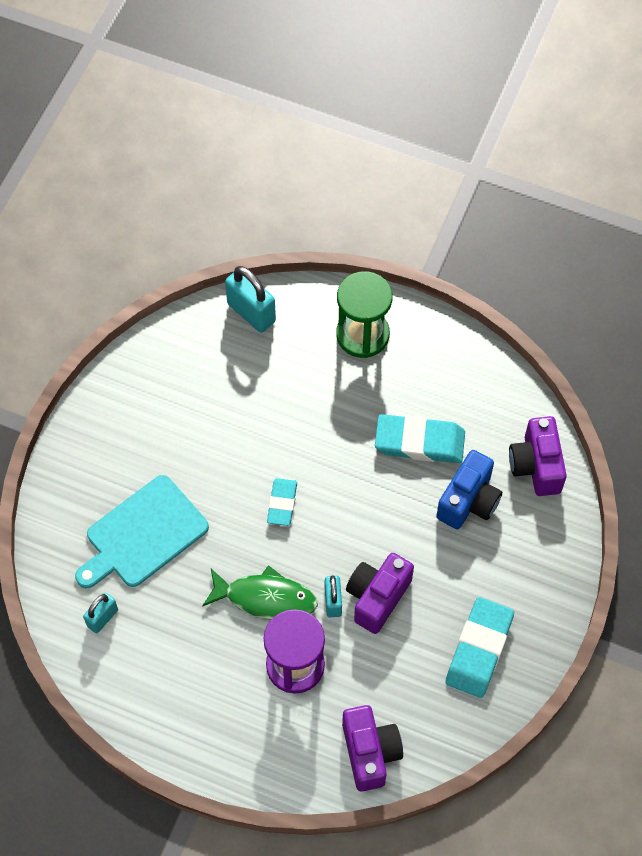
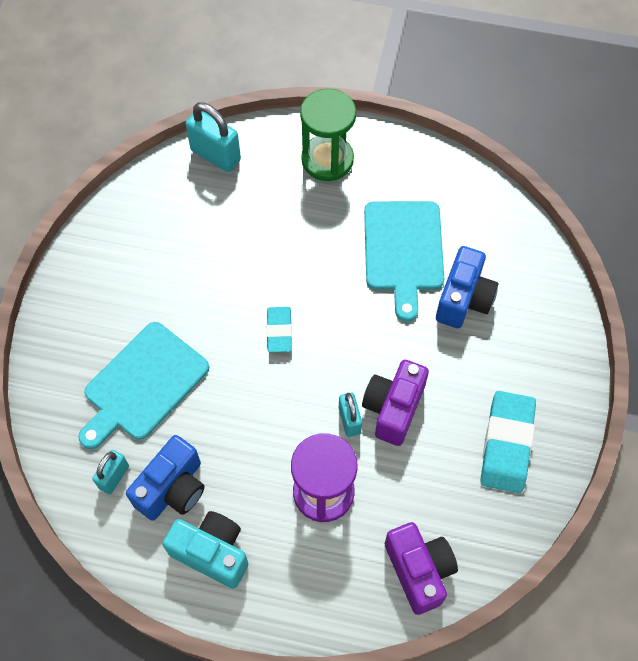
camera: 10 degrees left, 0 degrees up
(155, 638) = (173, 489): none -> blue camera
(182, 703) = (212, 552): none -> turquoise camera
(265, 598) = (280, 428): green fish -> none
(419, 442) = (403, 251): turquoise eraser -> turquoise cutting board
(536, 466) = (521, 255): purple camera -> none

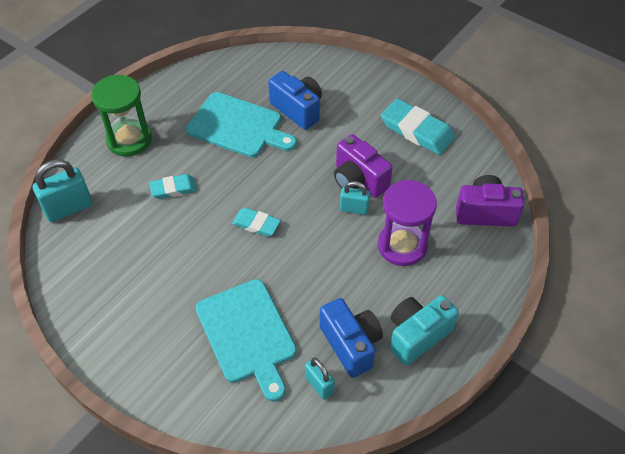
camera: 65 degrees left, 10 degrees down
(285, 232) = (173, 189): none -> turquoise eraser

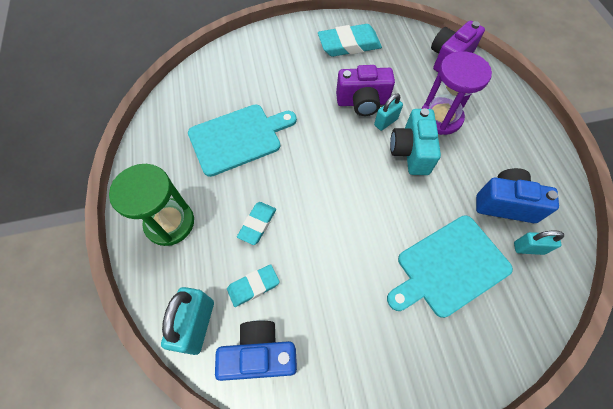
camera: 50 degrees left, 10 degrees up
(247, 334) = (449, 267): turquoise cutting board -> turquoise cutting board turned 135 degrees clockwise
(256, 224) = (347, 190): turquoise eraser -> turquoise eraser (253, 286)
(298, 109) = (262, 92): blue camera -> blue camera (260, 354)
(417, 335) = (523, 160): turquoise camera -> turquoise camera (410, 152)

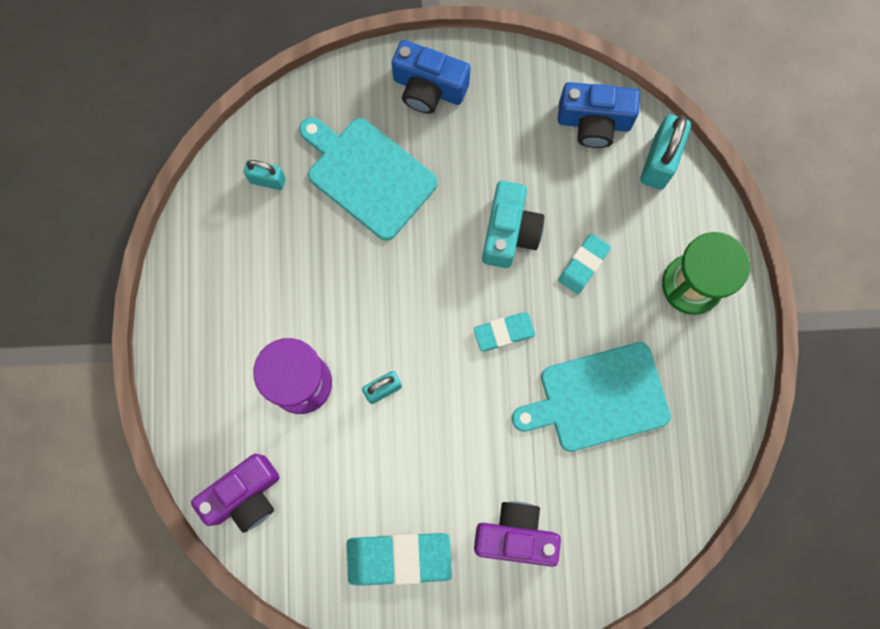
camera: 170 degrees left, 15 degrees up
(253, 286) = (595, 191): turquoise eraser -> turquoise eraser (504, 332)
(362, 102) = (407, 431): purple camera -> purple camera (515, 535)
(410, 152) = (363, 333): turquoise camera -> turquoise camera (509, 232)
(449, 267) = (368, 175): turquoise cutting board -> turquoise cutting board turned 120 degrees counterclockwise
(505, 204) = (269, 238): blue camera -> blue camera (428, 88)

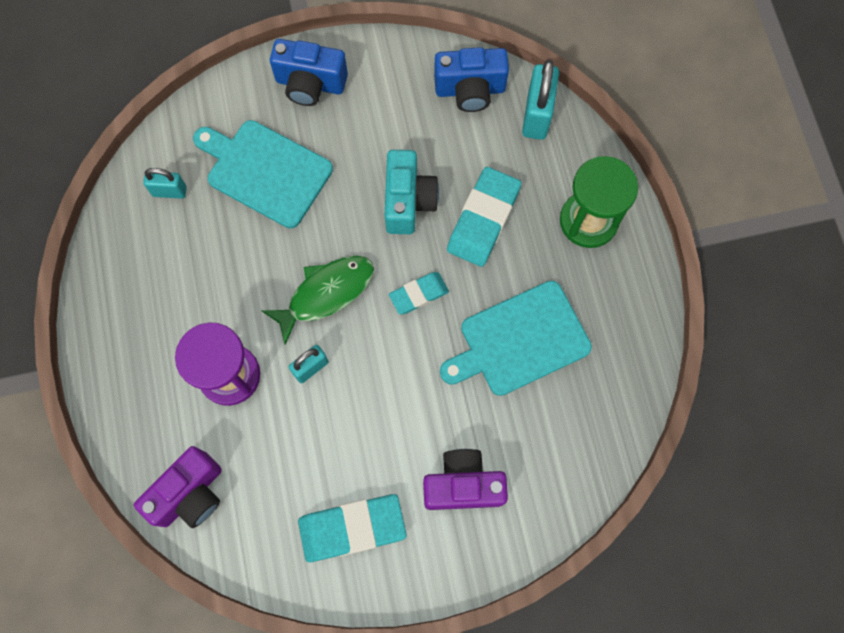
camera: 10 degrees left, 5 degrees down
(410, 315) = (326, 293): none -> green fish
(583, 265) = (483, 219): turquoise eraser -> turquoise eraser, size x1.70

